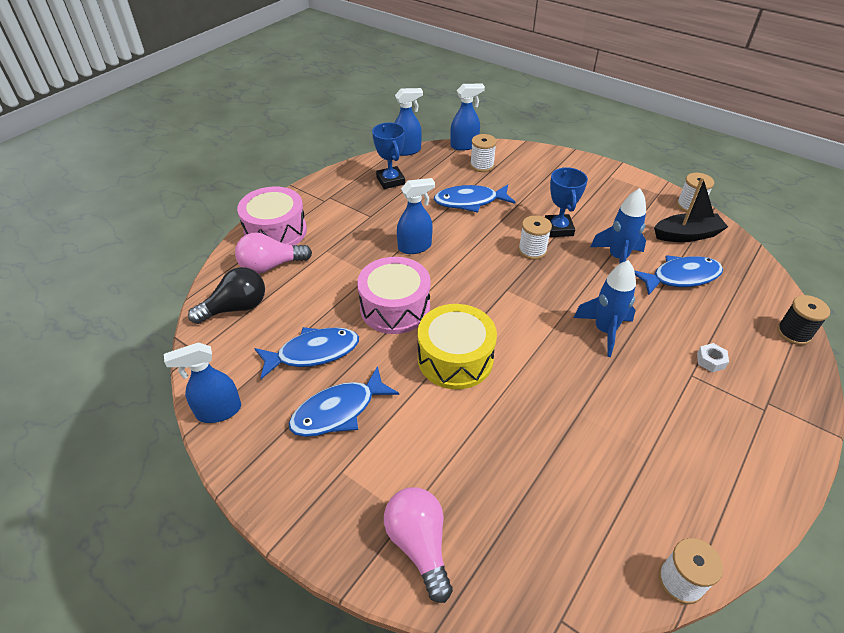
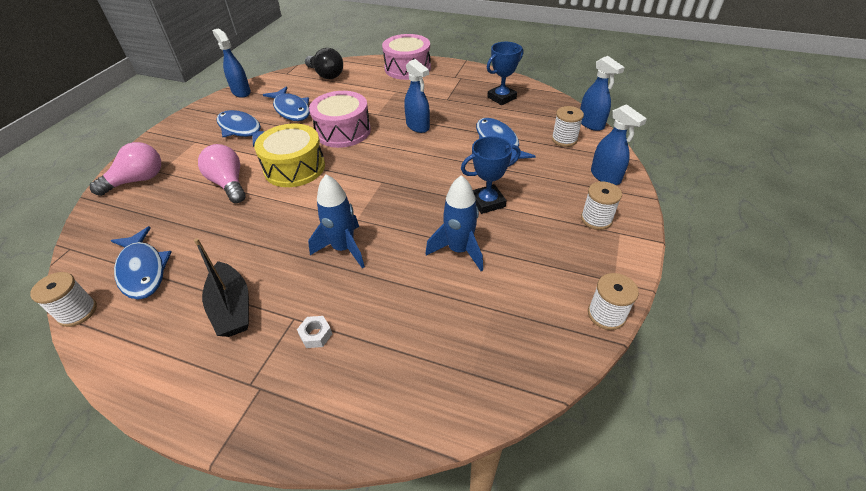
camera: 75 degrees right, 0 degrees up
(271, 266) = (370, 75): pink light bulb -> pink light bulb (229, 184)
(407, 151) = (554, 96): blue spray bottle -> blue spray bottle (605, 177)
(532, 250) = (443, 189): white spool -> white spool (596, 219)
(681, 277) = (448, 307): blue fish -> blue fish (143, 270)
(687, 235) = (536, 312): black boat -> black boat (232, 308)
(794, 333) = (379, 428): black spool -> none

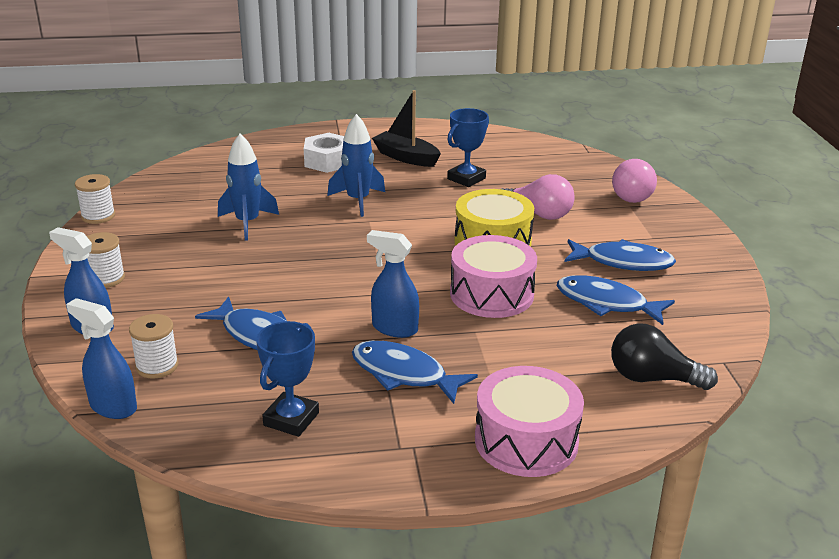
camera: 150 degrees right, 15 degrees down
(77, 312) = (512, 134): white spool -> none
(143, 270) = (506, 156): blue fish -> blue fish (404, 374)
(241, 92) = (727, 309): blue spray bottle -> none
(316, 335) = (328, 161): white nut -> white nut, size x2.04
(487, 202) = (238, 265): blue trophy -> blue trophy (466, 178)

